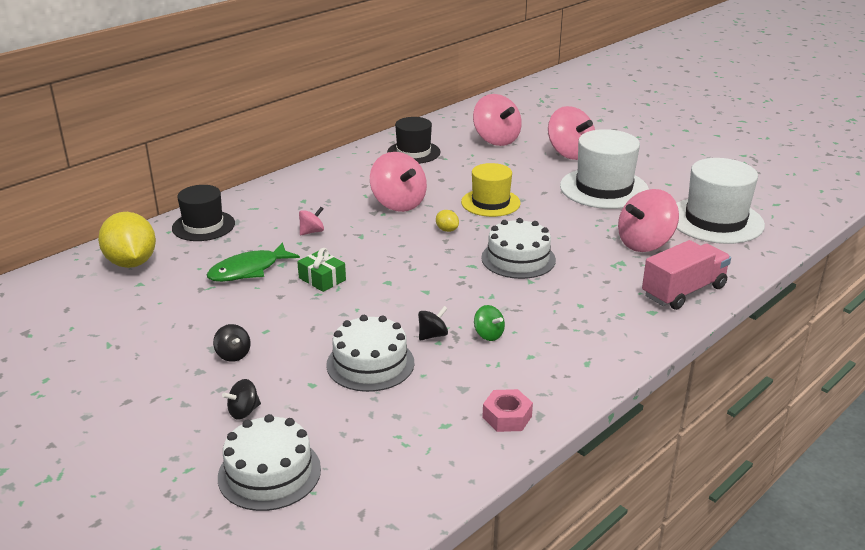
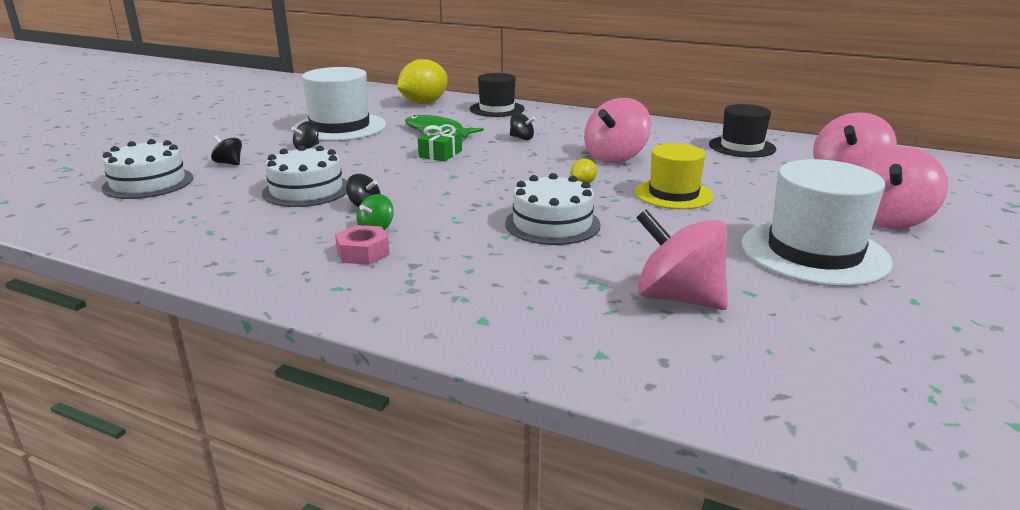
camera: 70 degrees right, 5 degrees down
(312, 232) = (521, 138): pink spinning top -> black spinning top
(507, 417) = (223, 257): pink nut -> pink nut (363, 252)
(683, 291) = (559, 341): pink truck -> none
(715, 220) = (838, 355): white hat -> white hat (340, 127)

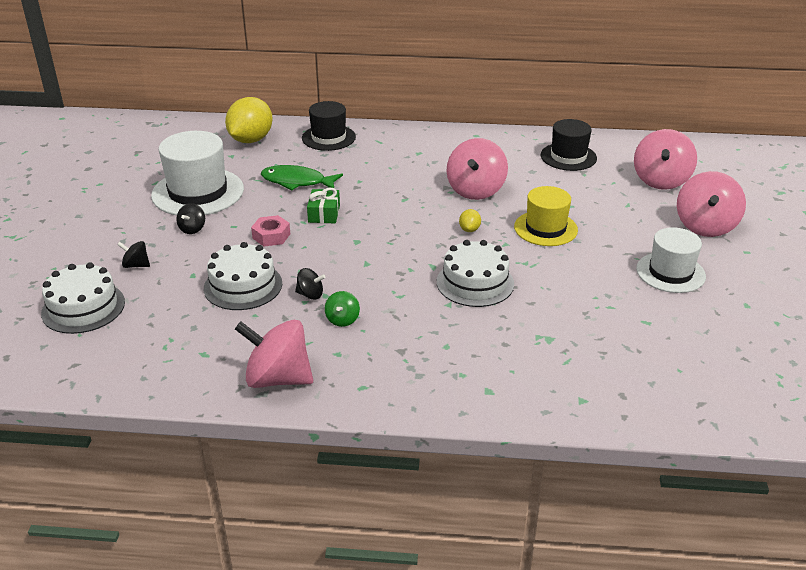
camera: 20 degrees left, 10 degrees up
(363, 252) = (352, 347): pink nut -> pink nut (271, 236)
(521, 138) = (380, 178): black spinning top -> none
(678, 298) = (603, 338): pink spinning top -> pink spinning top (278, 378)
(814, 252) = (670, 272): white hat -> white hat, size x0.65

